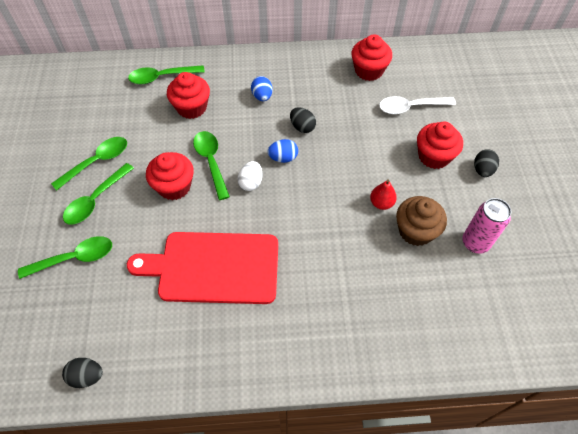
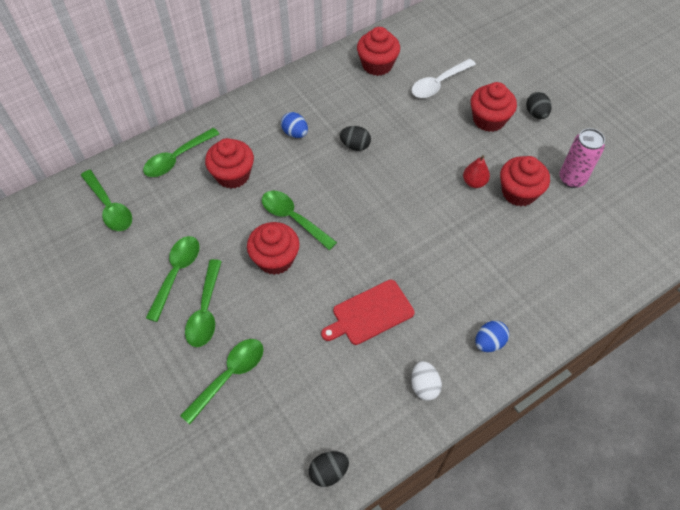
camera: 30 degrees left, 0 degrees up
(90, 92) = (109, 207): none -> green spoon
(213, 267) = (370, 313): red cutting board -> red cutting board, size x0.59
(251, 183) = (346, 220): white egg -> white egg (424, 386)
(283, 158) = (359, 183): blue egg -> blue egg (489, 342)
(415, 231) = (519, 192): brown cupcake -> red cupcake

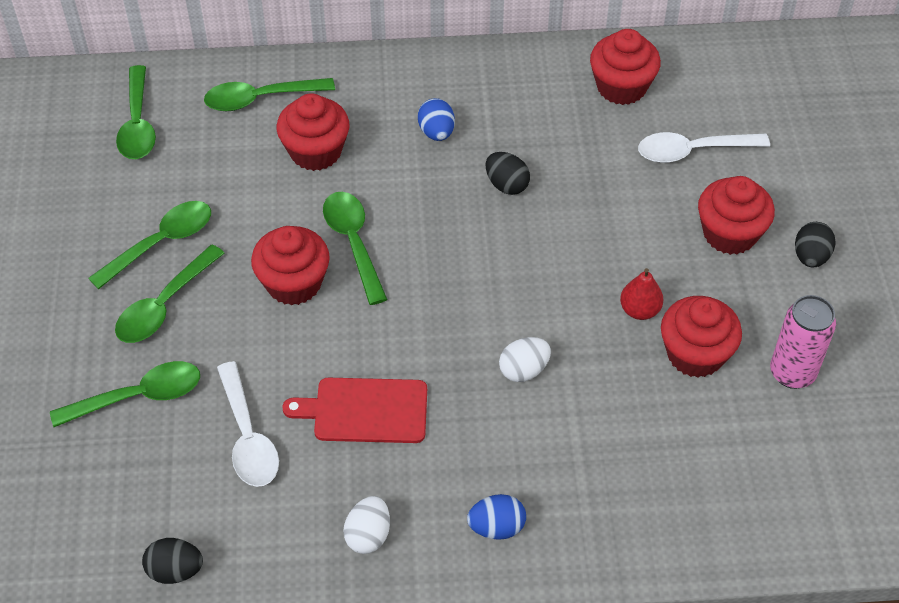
camera: 30 degrees right, 5 degrees down
(313, 365) = (248, 437): none -> white spoon
(439, 245) = (524, 370): none -> white egg

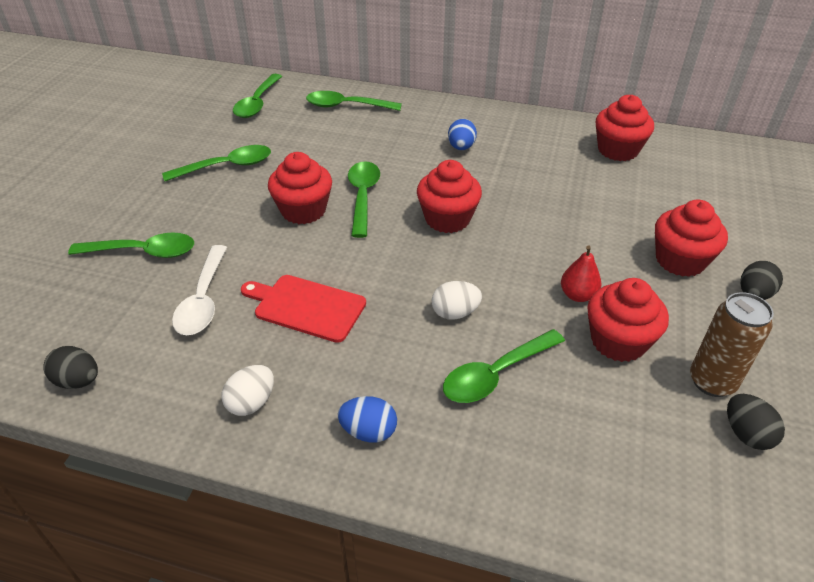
camera: 20 degrees right, 10 degrees down
(164, 305) = (203, 201): green spoon -> green spoon (496, 374)
(315, 151) = (367, 140): red cupcake -> red cupcake (447, 219)
(506, 185) = (500, 188): black egg -> black egg (746, 434)
(692, 151) = (664, 199): white spoon -> none
(792, 373) = (712, 381): pink can -> brown can

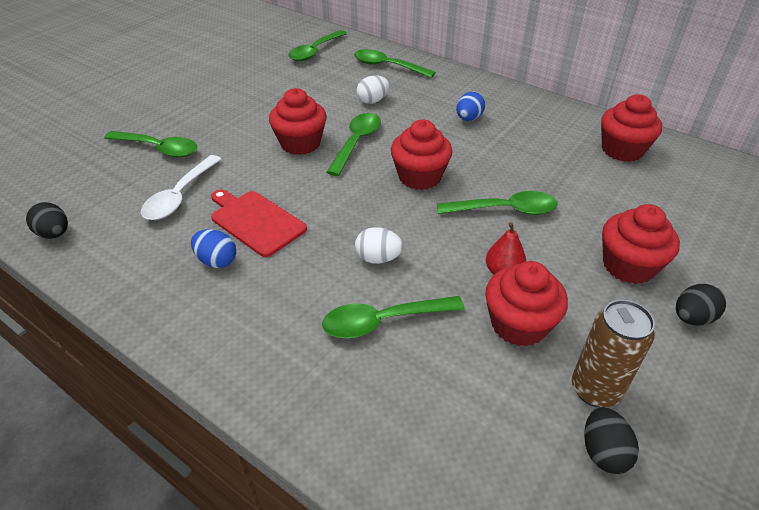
camera: 20 degrees right, 0 degrees up
(227, 166) = (261, 96): green spoon -> green spoon (504, 210)
(251, 402) = (167, 286): white egg -> white egg (373, 101)
(369, 431) = (244, 337): blue egg -> blue egg (217, 261)

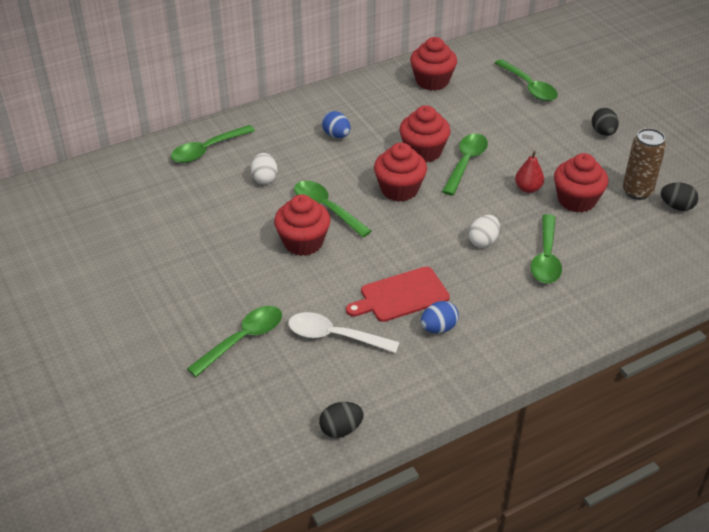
camera: 65 degrees left, 0 degrees up
(180, 196) = (335, 336): white spoon -> white spoon turned 150 degrees clockwise
(315, 51) = (131, 187): green spoon -> green spoon (529, 87)
(628, 266) = (550, 135): red cupcake -> red cupcake (423, 151)

